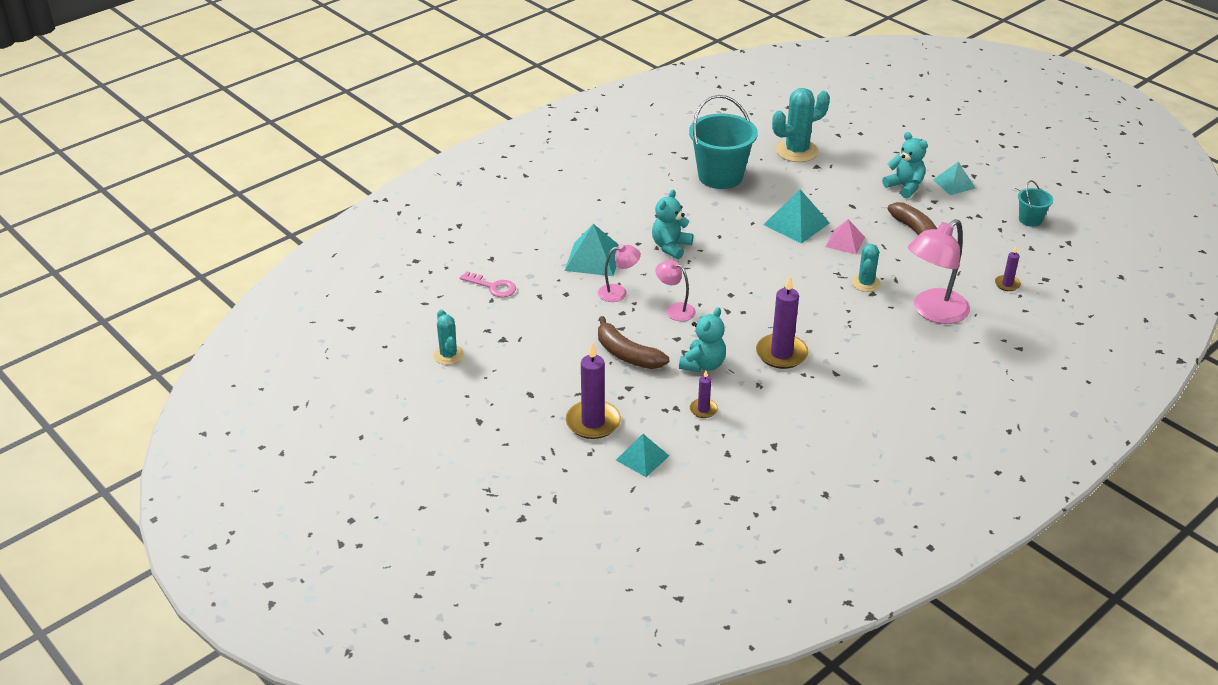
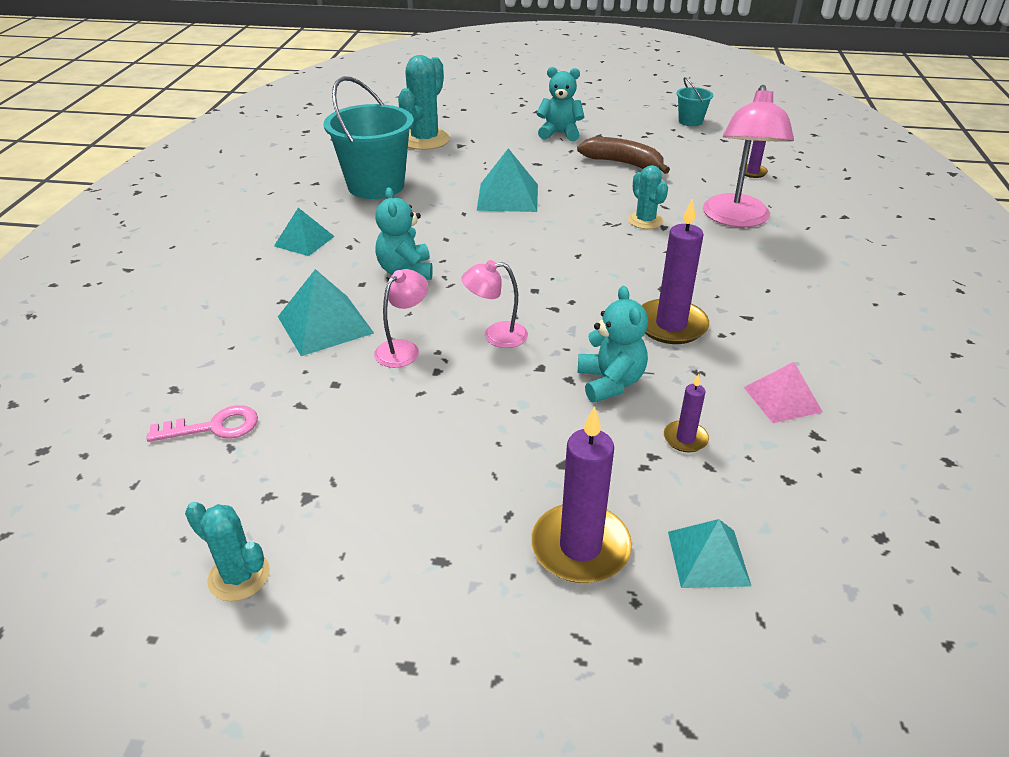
camera: 40 degrees left, 0 degrees up
(627, 354) = (507, 420): brown banana -> none
(845, 242) = (574, 194): pink pyramid -> pink pyramid (782, 399)
(954, 184) = (595, 118): turquoise pyramid -> turquoise pyramid (304, 241)

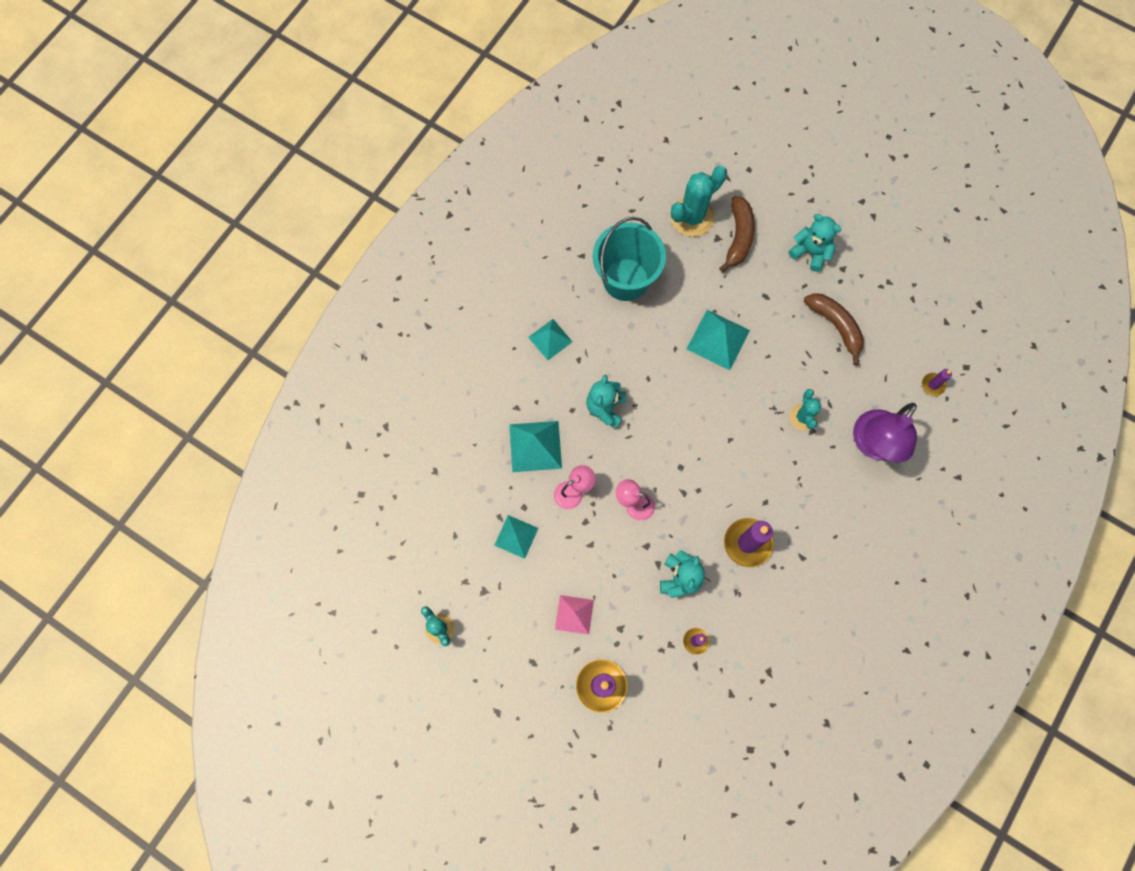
camera: 25 degrees right, 35 degrees up
(214, 427) = (450, 515): pink key -> none
(481, 140) = (738, 237): none -> brown banana
(690, 121) = (938, 277): turquoise bucket -> none
(708, 558) = (658, 720): turquoise pyramid -> turquoise pyramid (516, 536)
(736, 219) = (872, 445): pink lamp -> purple lamp
(782, 399) = (770, 637): pink pyramid -> pink pyramid (574, 614)

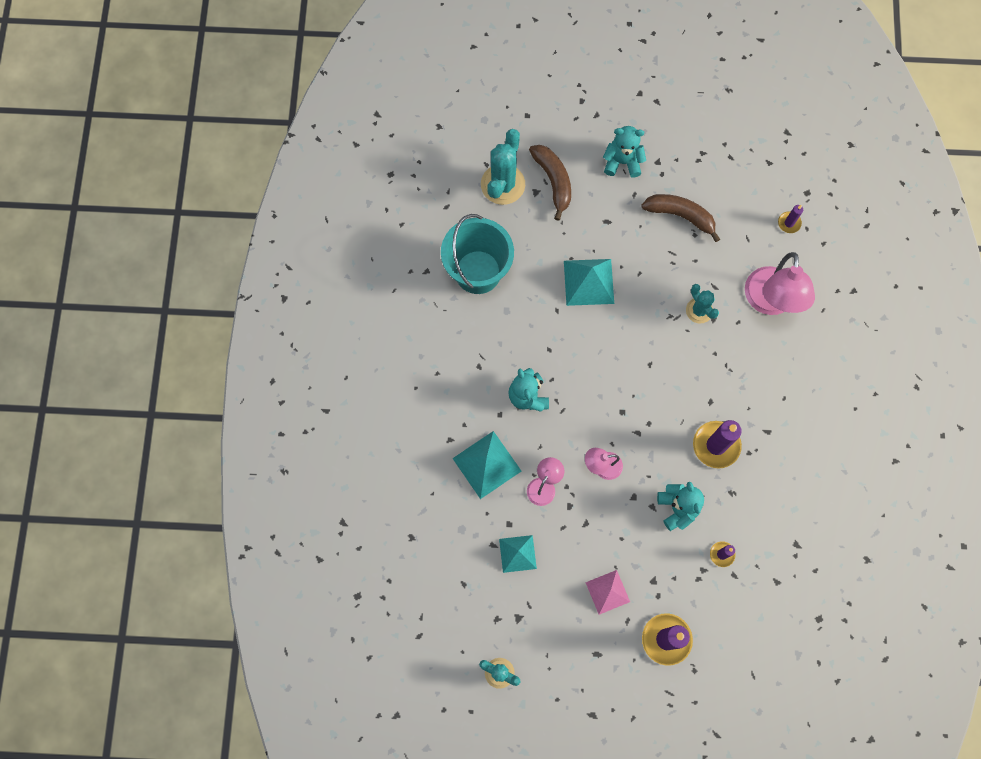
camera: 30 degrees left, 0 degrees up
(550, 339) = (443, 362): turquoise pyramid -> none
(872, 445) = (769, 302): purple lamp -> pink lamp

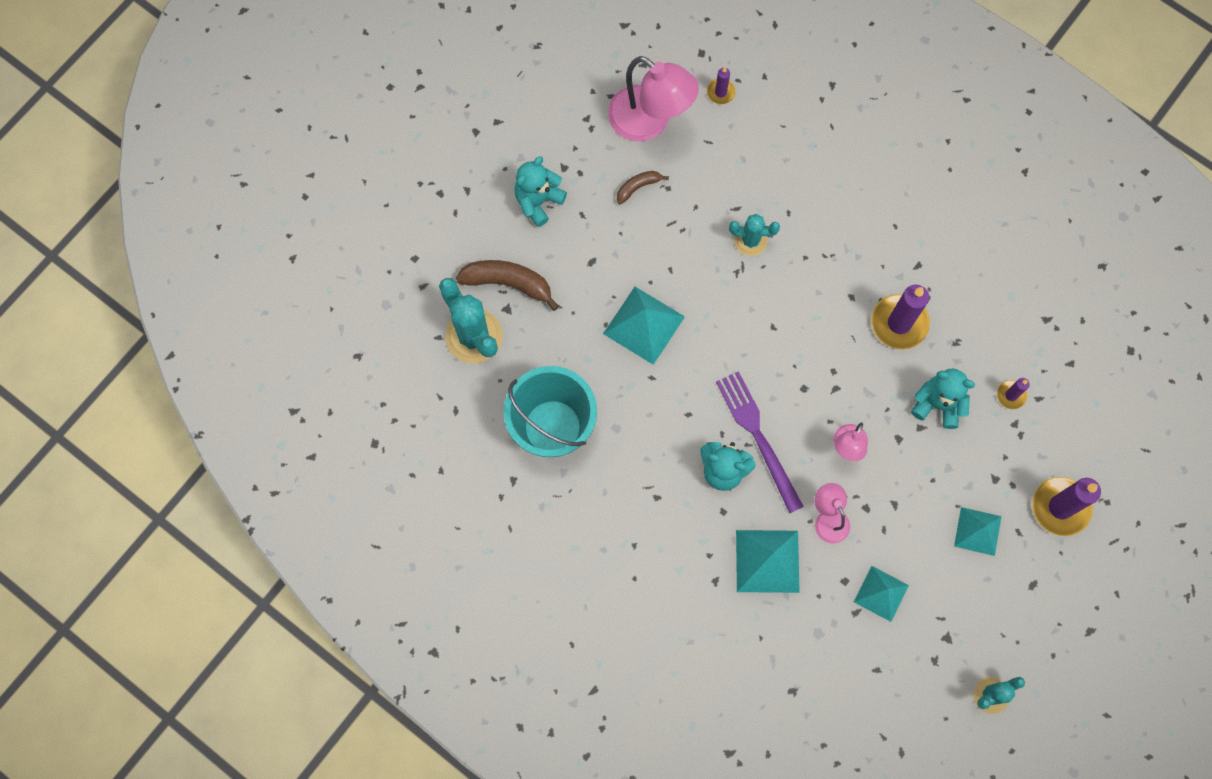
camera: 55 degrees left, 0 degrees up
(567, 404) = (758, 437): none -> purple fork
(607, 592) = (977, 531): pink pyramid -> turquoise pyramid
(680, 215) = (638, 187): brown banana -> brown banana, size x0.56
(769, 302) = (789, 169): pink lamp -> pink lamp (649, 122)

